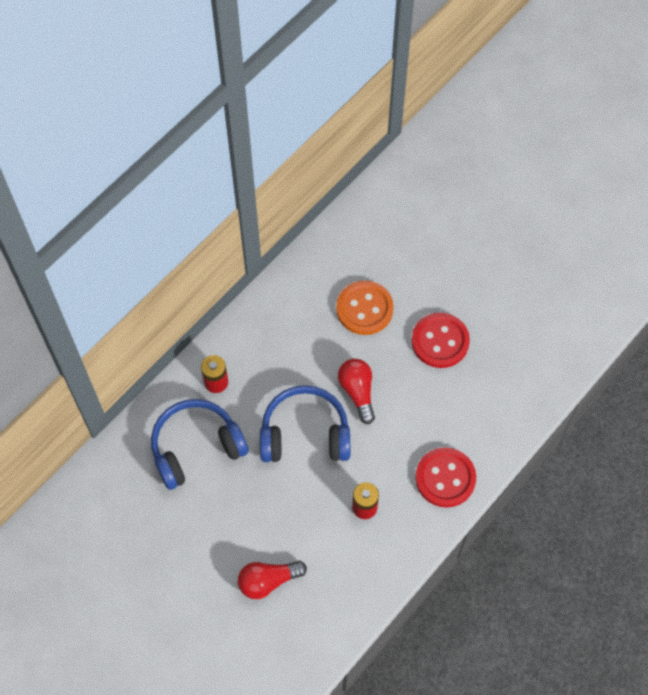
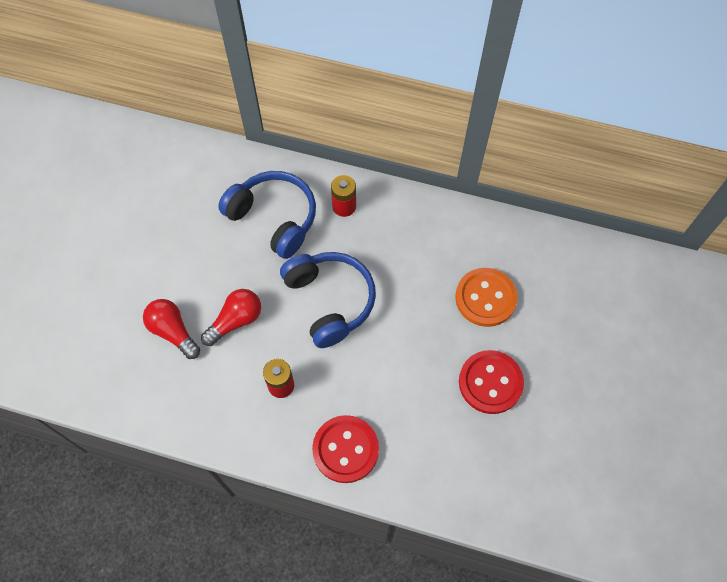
camera: 65 degrees right, 0 degrees up
(357, 392) = (396, 329): red light bulb -> red light bulb (236, 321)

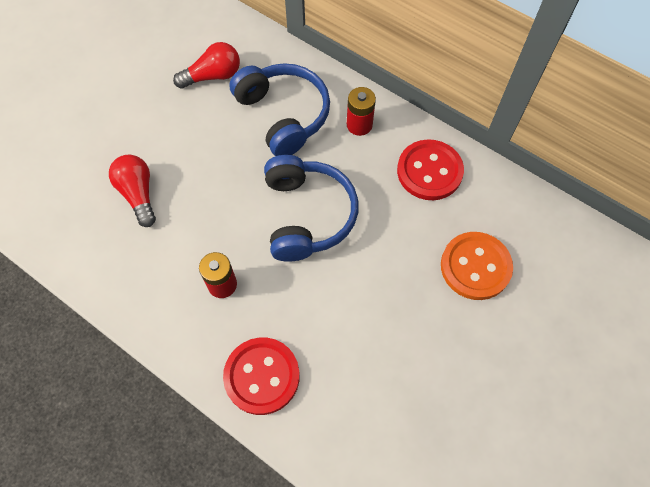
camera: 20 degrees right, 0 degrees up
(236, 321) = (204, 204): red light bulb -> red light bulb (213, 76)
(490, 383) = (447, 360): red button -> red button (429, 171)

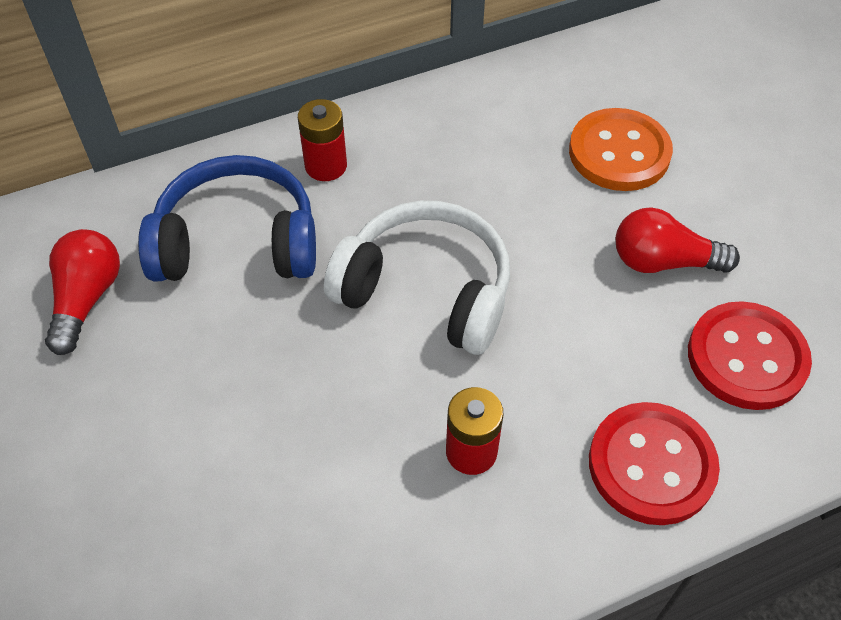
camera: 60 degrees left, 10 degrees down
(138, 194) = (223, 505): red light bulb -> red light bulb (663, 261)
(307, 215) = (426, 291): blue headphones -> white headphones
(429, 171) = (453, 130): red button -> red button (746, 358)

